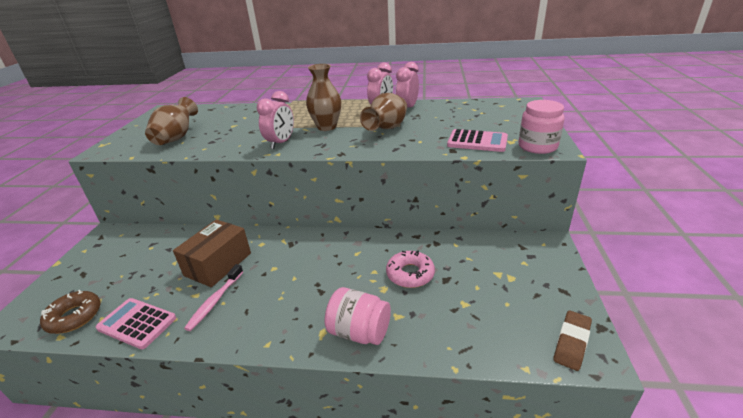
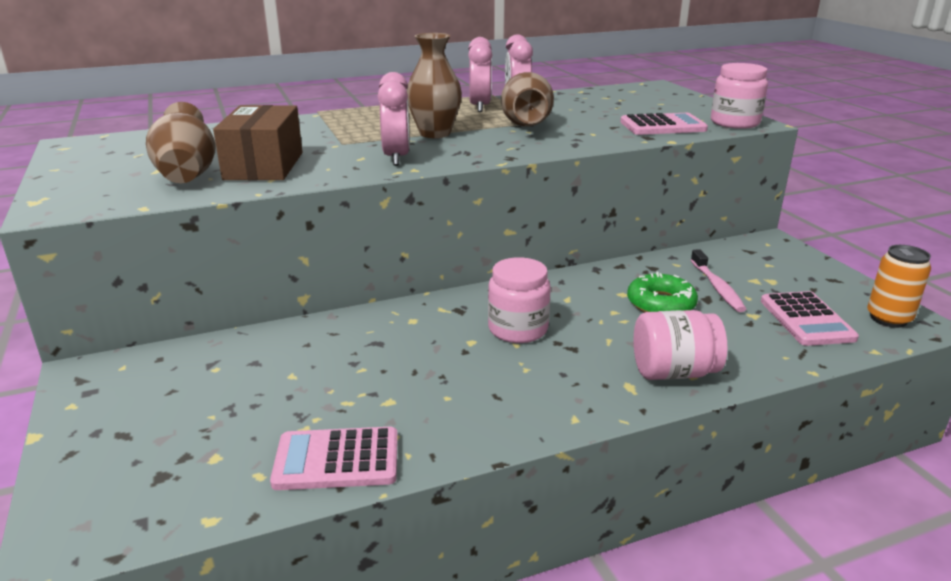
camera: 30 degrees left, 5 degrees down
(74, 316) = (198, 489): brown donut -> none
(215, 301) = (432, 399): pink toothbrush -> pink toothbrush (717, 287)
(218, 264) = (375, 359): brown box -> brown box (264, 166)
(306, 267) = (518, 329): none -> pink jar
(410, 274) = (661, 303): pink donut -> green donut
(500, 321) = (806, 320): none -> pink calculator
(571, 342) = (888, 319): brown eraser -> orange can

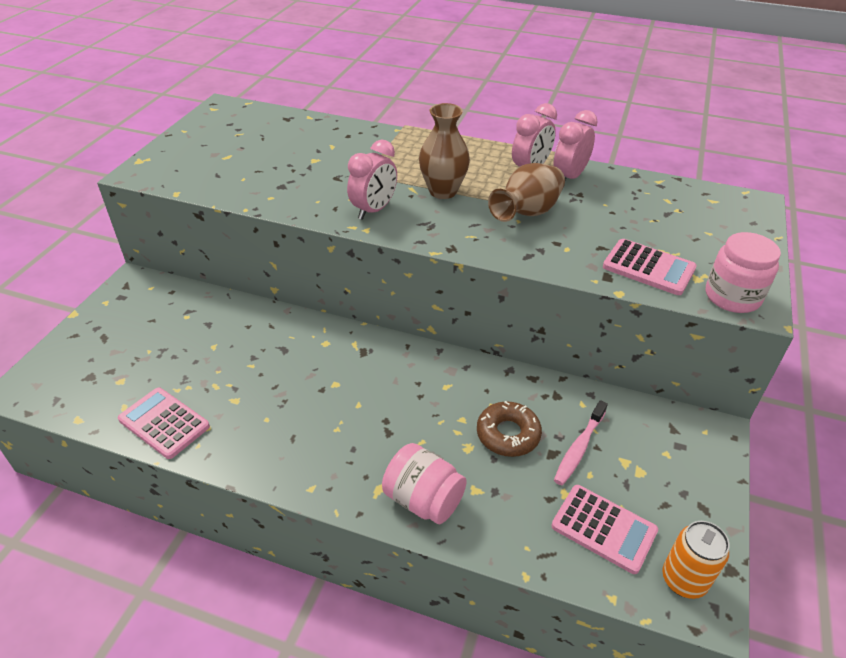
camera: 40 degrees right, 15 degrees up
(187, 174) = (236, 168): brown vase -> none
(264, 166) = (286, 180): brown box -> none
(518, 329) = (376, 392): pink jar -> none
(661, 303) = (508, 434): green donut -> brown donut
(806, 320) = (603, 528): pink calculator -> pink calculator turned 90 degrees counterclockwise

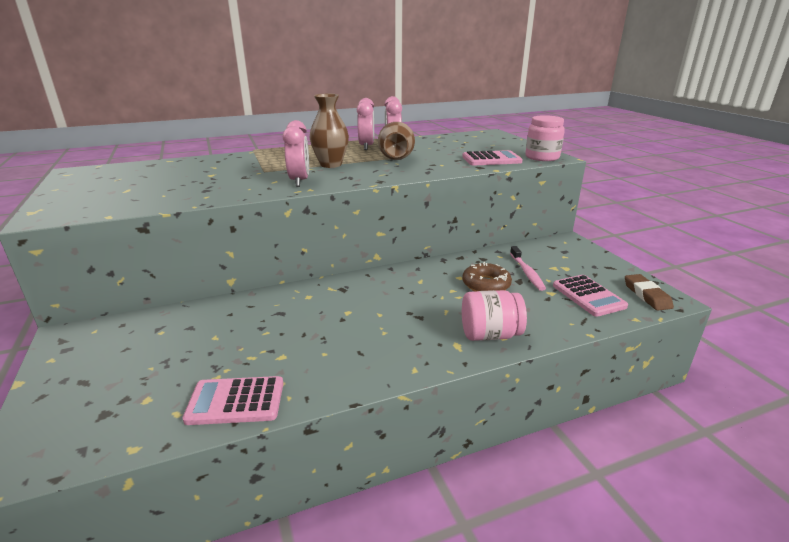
camera: 40 degrees left, 15 degrees down
(603, 528) = (588, 296): pink calculator -> pink calculator turned 75 degrees clockwise
(683, 580) = (646, 295): orange can -> brown eraser

